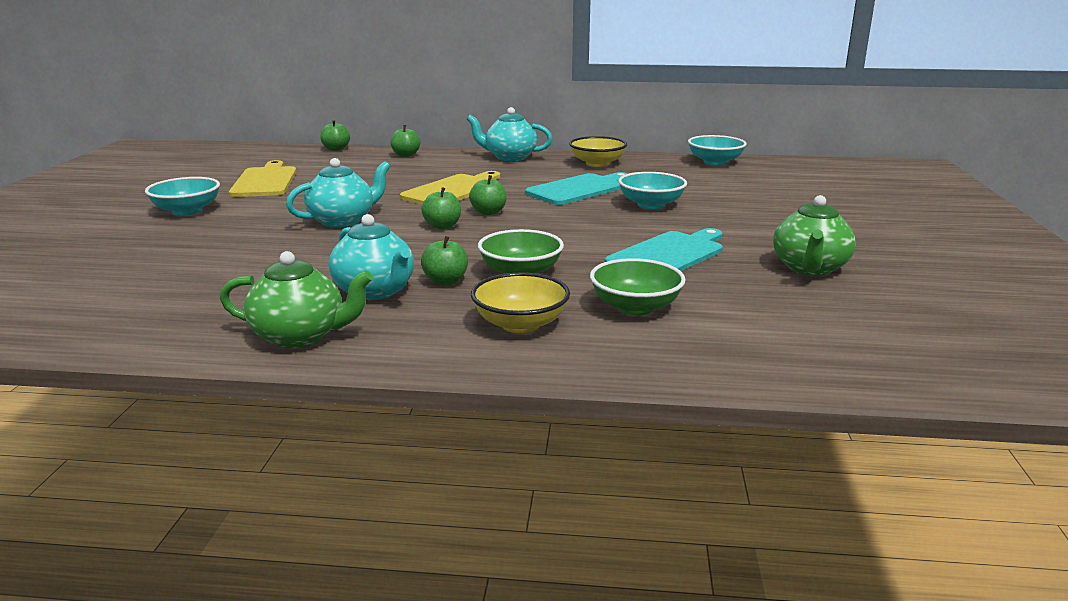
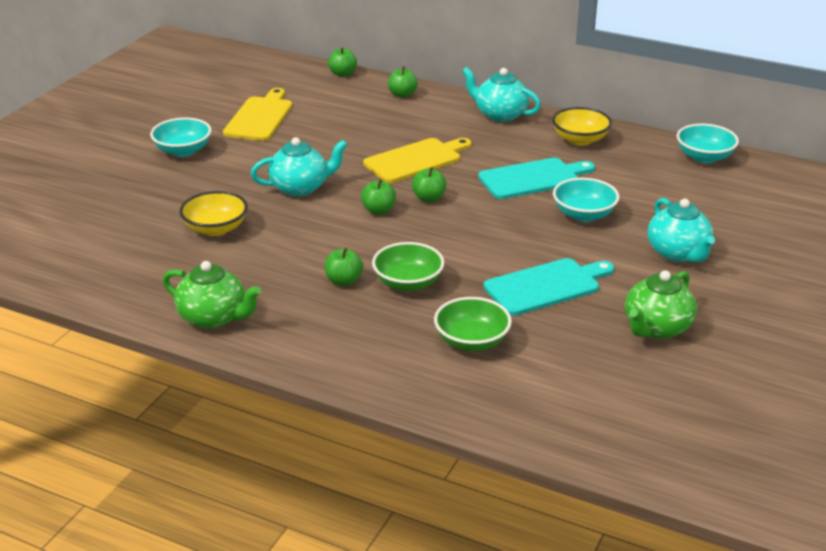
camera: 20 degrees right, 10 degrees up
(375, 291) = (286, 282): turquoise teapot -> turquoise teapot (678, 253)
(520, 324) = (372, 340): yellow bowl -> yellow bowl (215, 228)

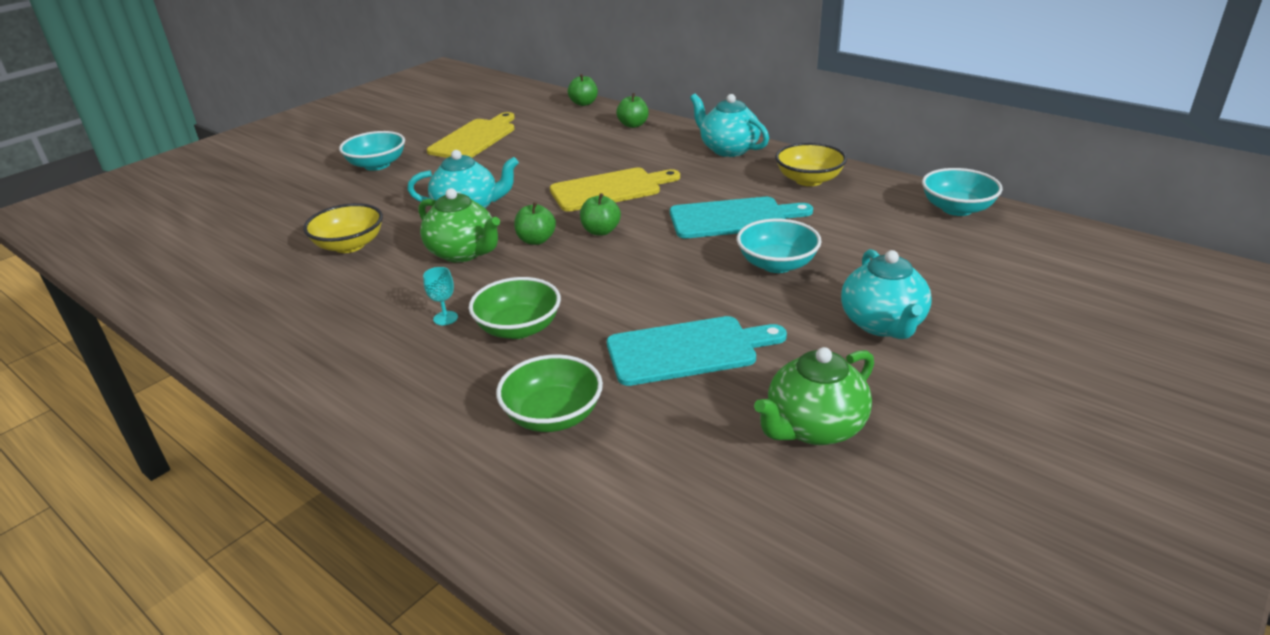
camera: 15 degrees right, 0 degrees up
(214, 318) = (270, 347): green teapot -> green teapot (463, 253)
(344, 281) = (445, 318): green apple -> turquoise goblet

